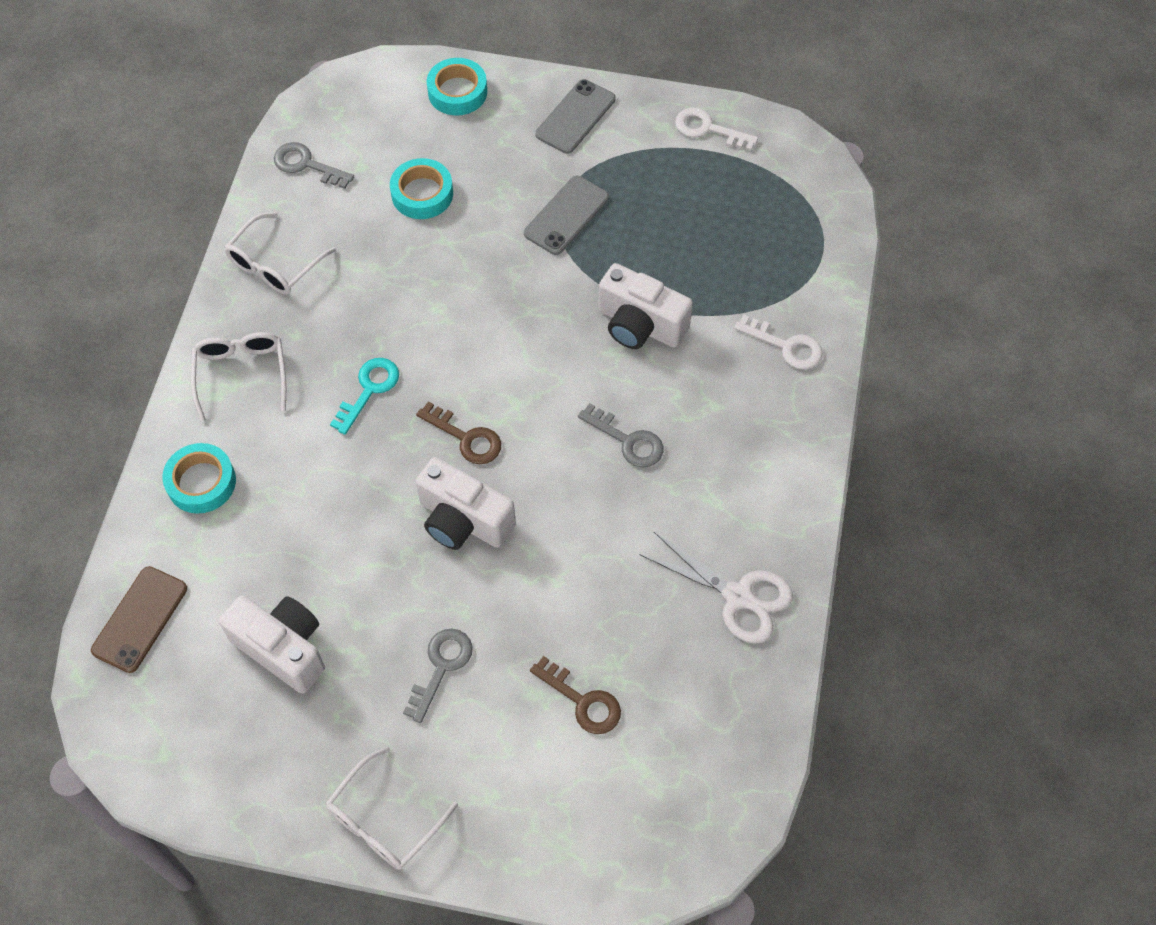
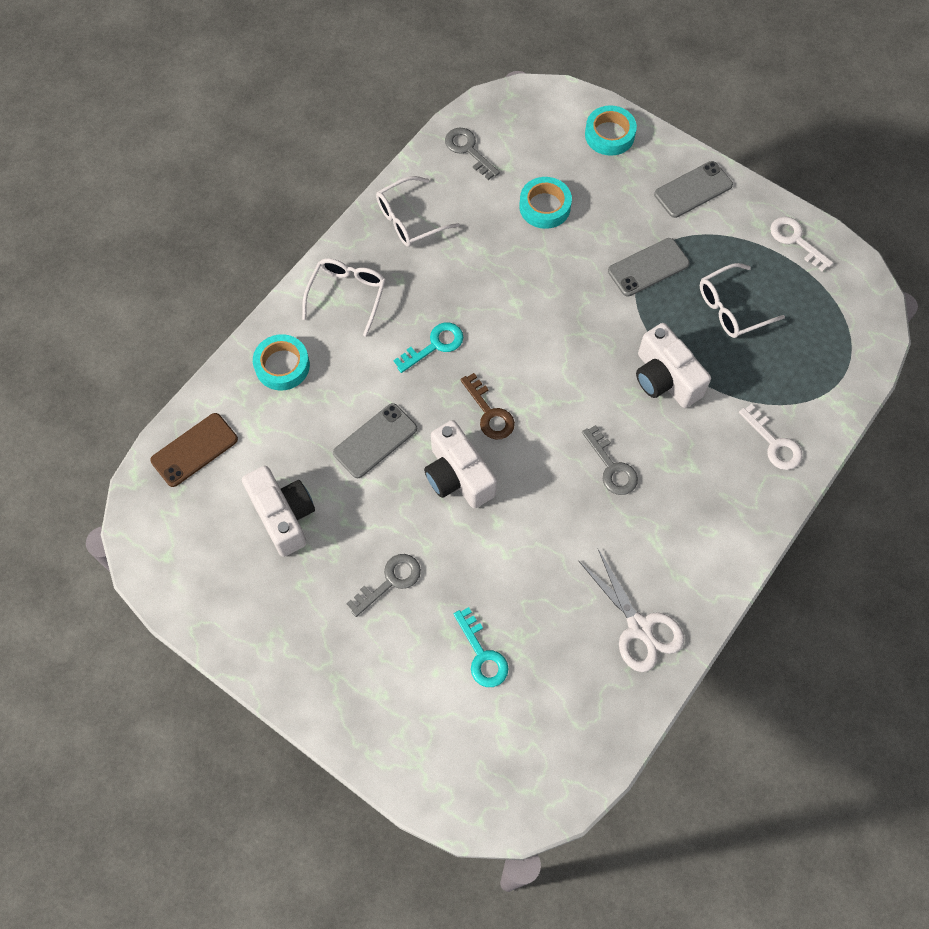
camera: 25 degrees right, 5 degrees up
(350, 521) = (375, 441): none -> grey phone
(384, 820) = (297, 677): white glasses -> white glasses (731, 308)
(582, 701) = (482, 655): brown key -> turquoise key

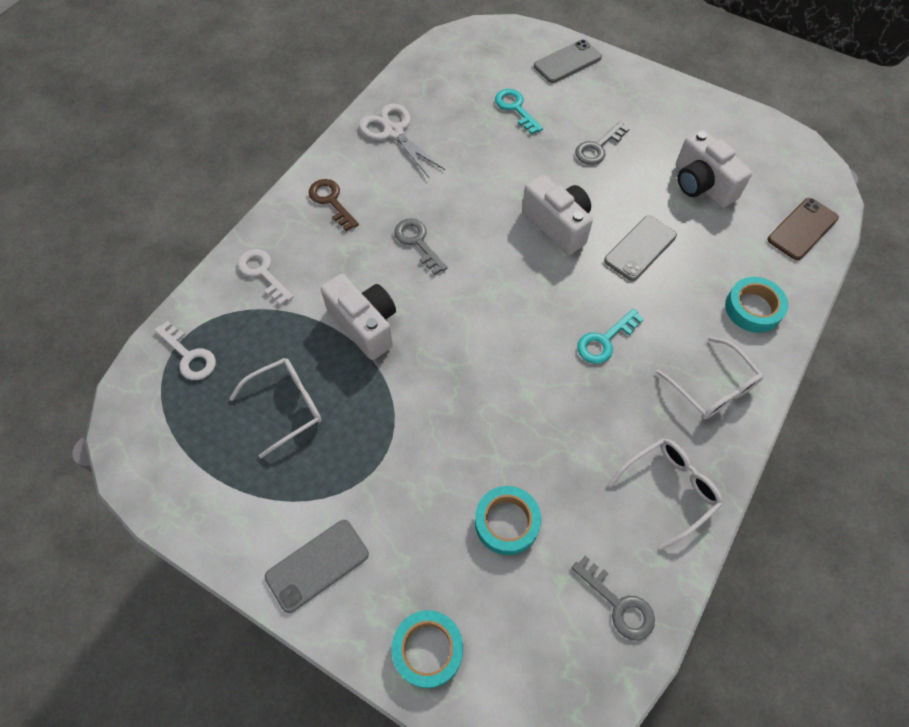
camera: 175 degrees right, 5 degrees down
(347, 295) = (712, 388): white glasses -> white glasses turned 45 degrees counterclockwise
(489, 413) = (537, 280): brown key -> brown key (331, 201)
(648, 267) = (378, 449): grey phone -> grey phone (567, 62)
(795, 240) = (197, 500): white key -> white key (189, 356)

